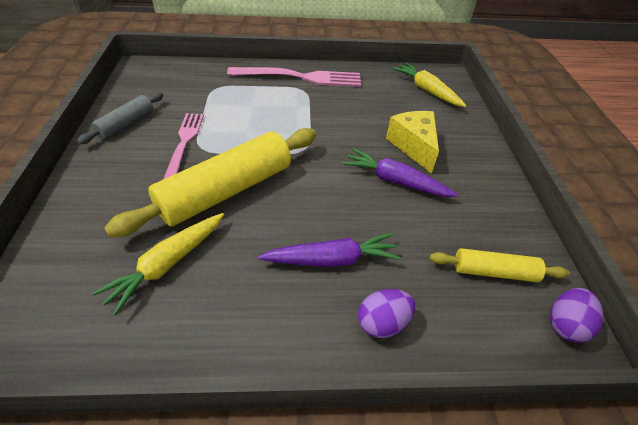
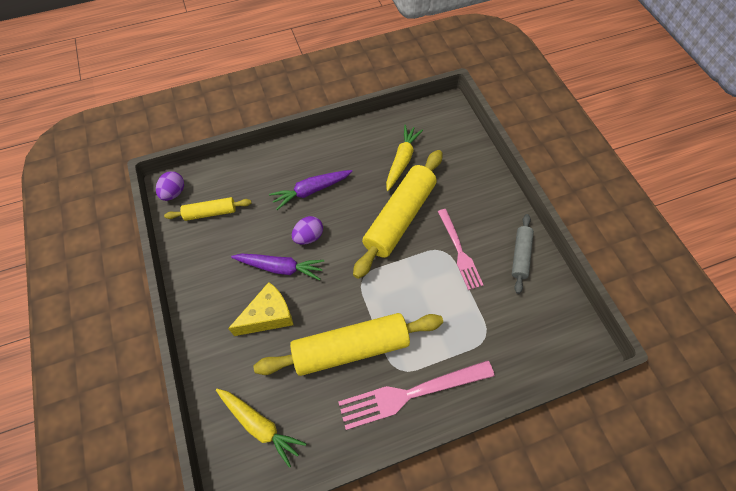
camera: 165 degrees right, 15 degrees up
(338, 108) = (351, 348): none -> yellow rolling pin
(382, 323) = (275, 165): purple egg -> purple egg (308, 236)
(414, 146) = (268, 316): yellow cheese -> yellow cheese turned 90 degrees counterclockwise

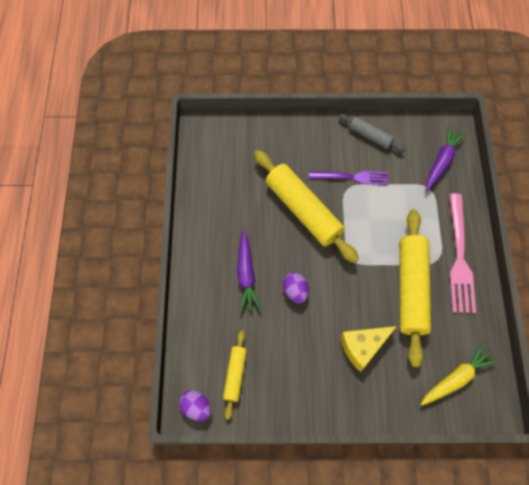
camera: 70 degrees left, 5 degrees up
(268, 316) = (363, 347): yellow cheese -> yellow cheese turned 105 degrees counterclockwise
(280, 267) = (319, 324): purple carrot -> purple carrot (441, 161)
(402, 161) = (244, 187): yellow carrot -> none
(459, 251) = (352, 177): pink fork -> purple fork

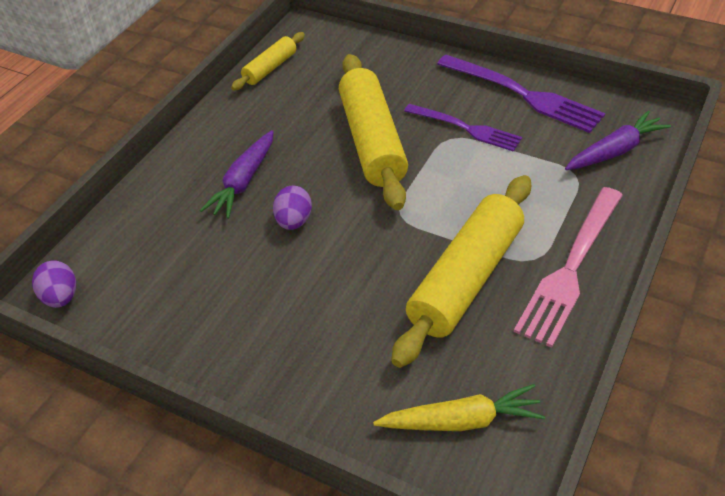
camera: 30 degrees right, 20 degrees down
(235, 375) = (139, 282): yellow rolling pin -> yellow rolling pin (270, 68)
(363, 347) = (341, 320): yellow cheese -> none
(370, 136) = (524, 95): grey rolling pin -> purple fork

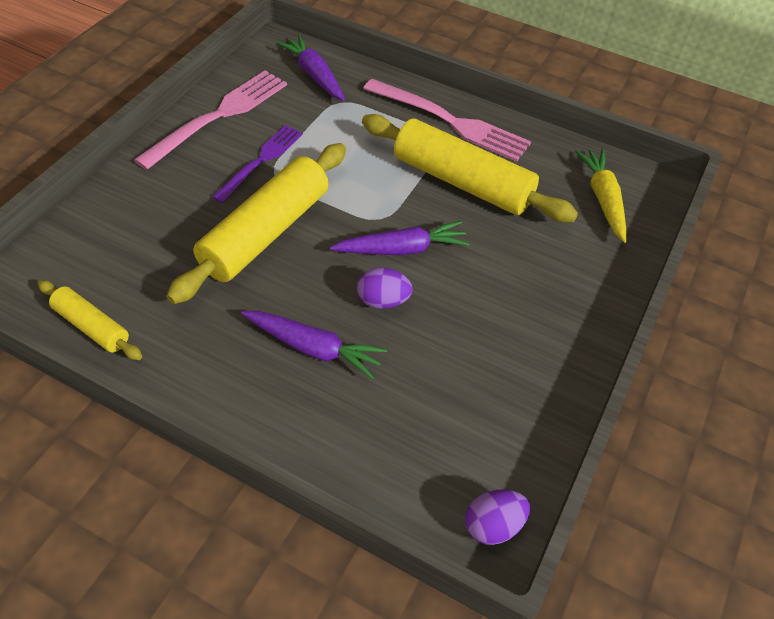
camera: 95 degrees left, 5 degrees up
(359, 232) = (402, 249): none -> purple carrot
(372, 141) = (266, 233): yellow rolling pin -> yellow rolling pin turned 45 degrees counterclockwise
(524, 95) = (219, 116): purple fork -> pink fork

